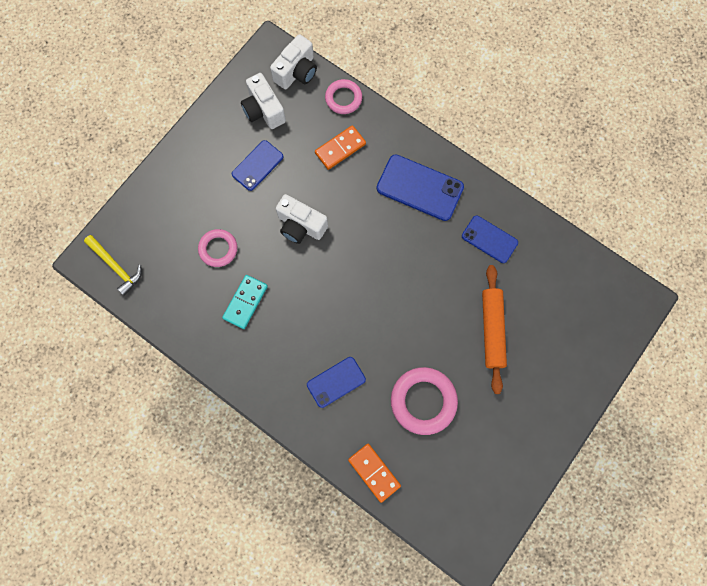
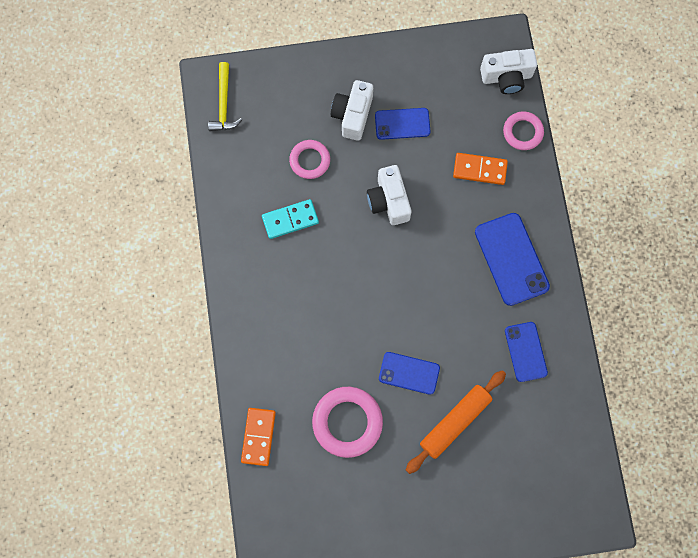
camera: 45 degrees right, 0 degrees up
(264, 110) = (450, 84): white camera -> white camera (352, 115)
(336, 382) = (297, 343): blue phone -> blue phone (409, 373)

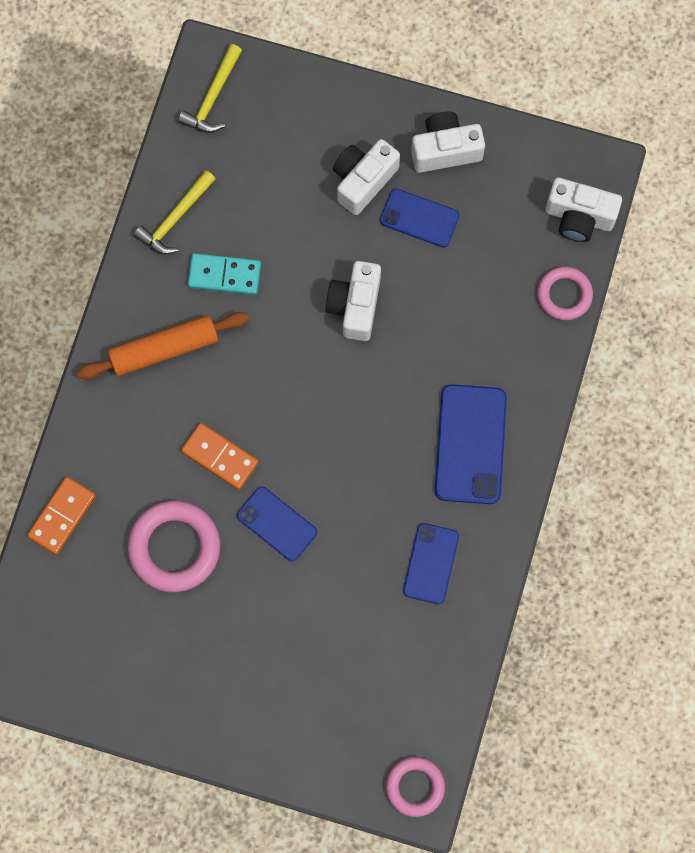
camera: 25 degrees right, 0 degrees up
(237, 197) = (175, 219): none -> yellow hammer
(310, 160) = (283, 213): pink ring -> pink ring (415, 787)
(397, 71) = (445, 150): none -> white camera
(455, 422) = (303, 607): orange rolling pin -> orange rolling pin (164, 349)
(480, 169) = (487, 317): orange domino -> orange domino (220, 457)

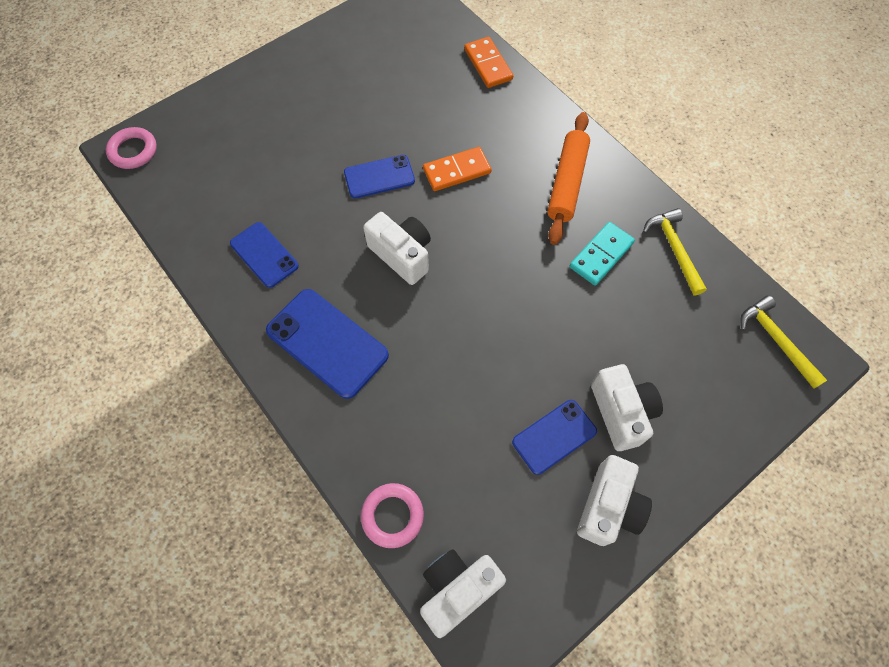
camera: 125 degrees right, 10 degrees down
(174, 548) = (414, 111): pink ring -> none
(355, 306) = (508, 332): white camera -> white camera (402, 255)

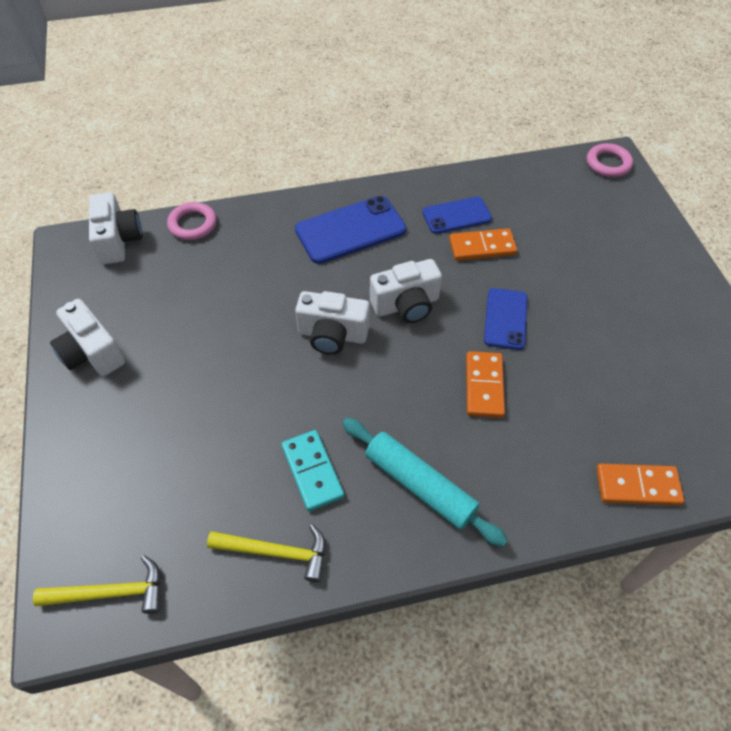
camera: 115 degrees right, 10 degrees down
(299, 220) = (482, 247): none -> orange domino
(554, 436) = (171, 343): blue phone -> none
(566, 183) = (419, 485): orange rolling pin -> turquoise rolling pin
(621, 412) = (152, 402): white camera -> white camera (332, 335)

